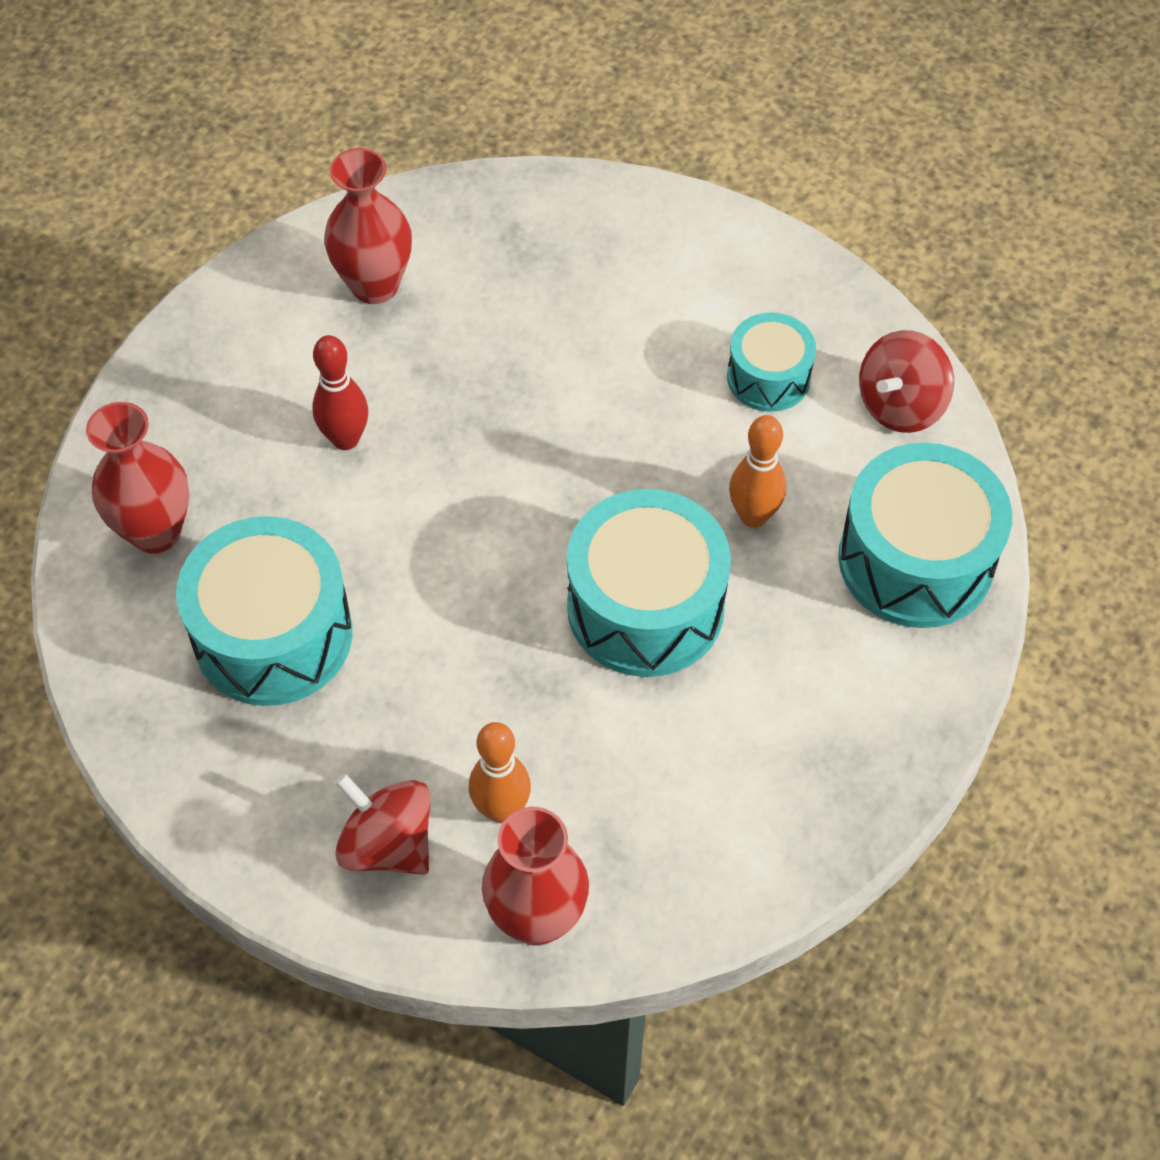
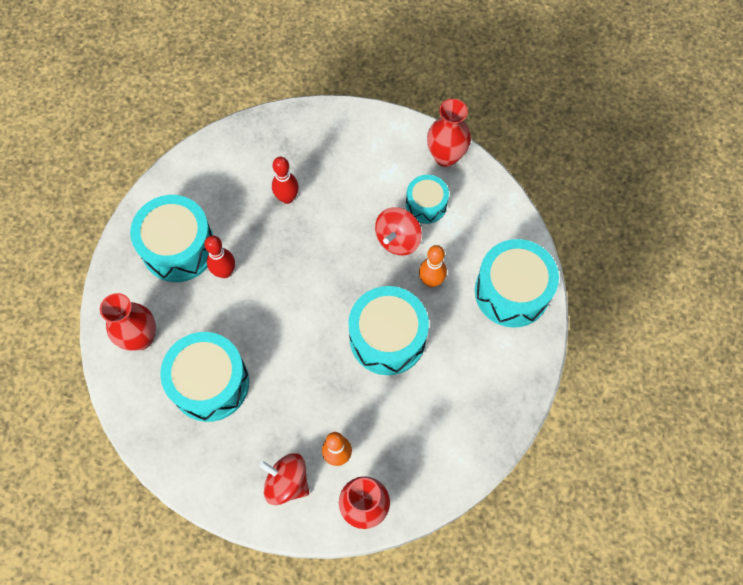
camera: 10 degrees left, 10 degrees up
(265, 383) = (178, 248): none -> turquoise drum
(375, 285) = (222, 184): red vase -> red vase (445, 156)
(495, 326) = (287, 198): none -> red bowling pin
(900, 405) = (492, 210): red spinning top -> red spinning top (397, 239)

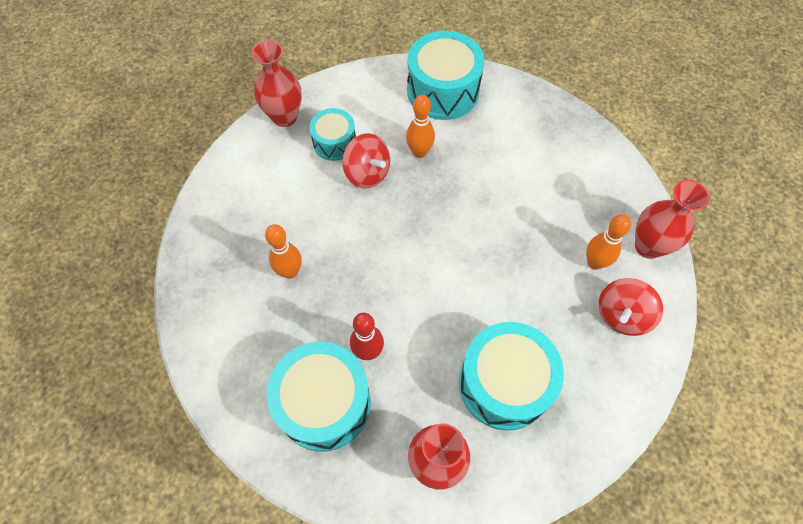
camera: 80 degrees left, 5 degrees down
(287, 198) = (290, 272): red bowling pin -> orange bowling pin
(387, 338) = (474, 199): turquoise drum -> none

